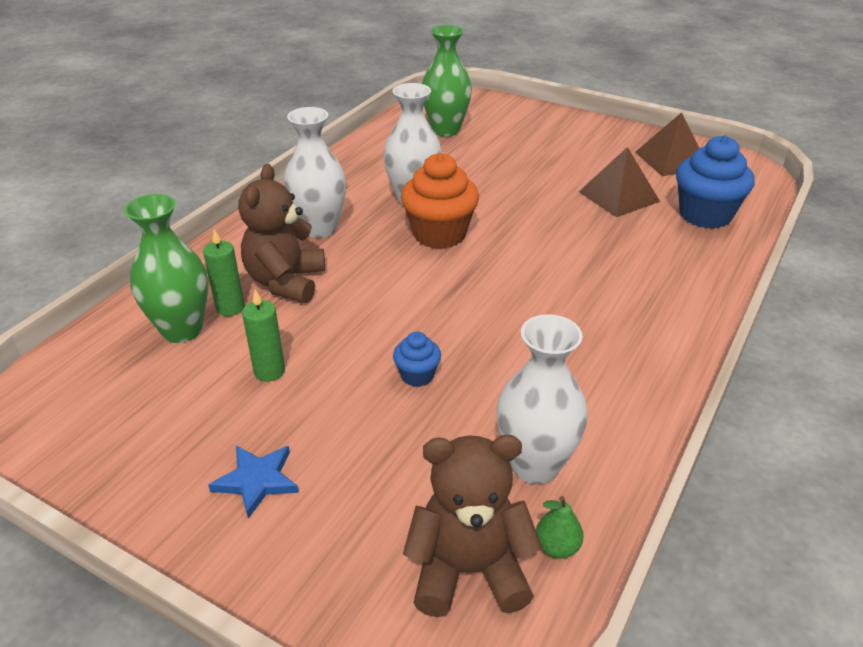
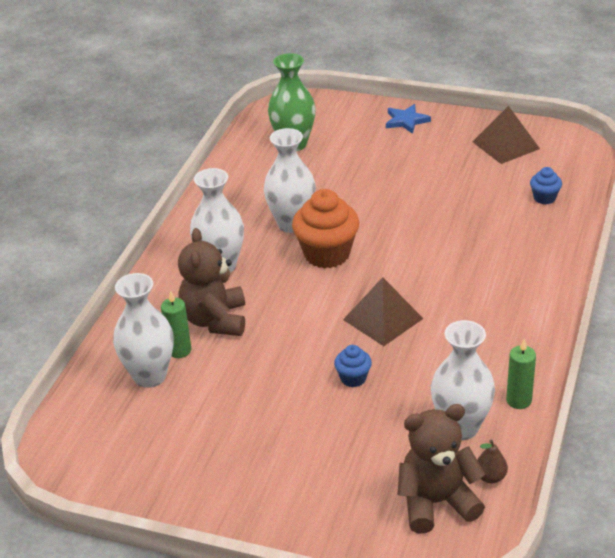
camera: 10 degrees left, 0 degrees up
(182, 330) = (150, 376): green vase -> white vase
(257, 480) = (266, 475): blue star -> blue star (406, 121)
(269, 371) = (237, 396): green candle -> green candle (518, 400)
(557, 547) = (490, 477): green pear -> brown pear
(618, 196) = (468, 191): brown pyramid -> brown pyramid (383, 319)
(705, 215) = (544, 198): blue cupcake -> blue cupcake, size x0.50

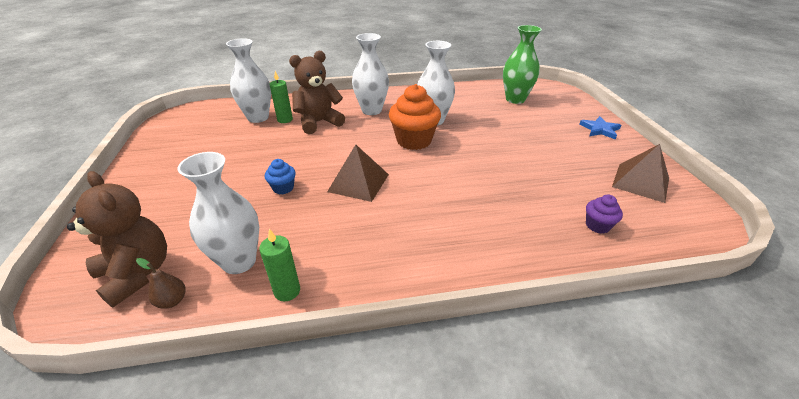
camera: 60 degrees right, 0 degrees up
(544, 198) = (597, 225): blue cupcake -> purple cupcake

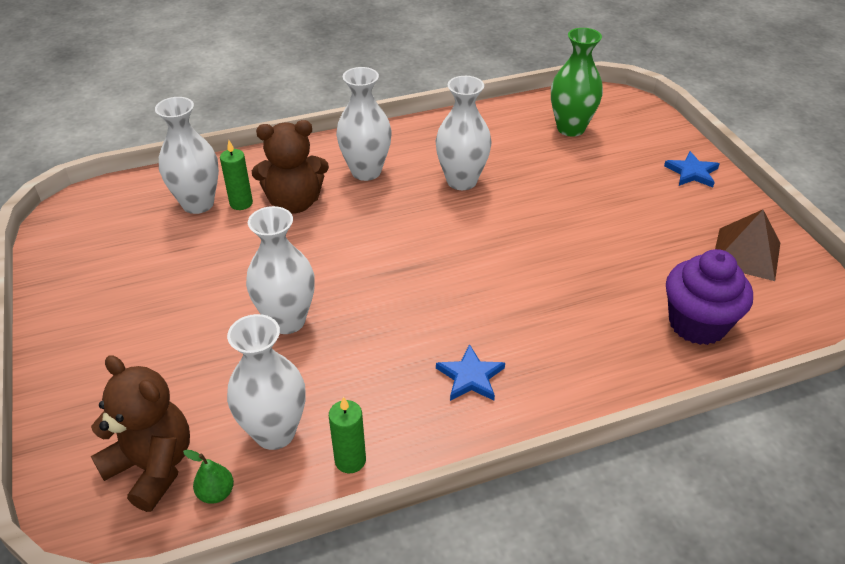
camera: 10 degrees left, 5 degrees up
(172, 301) = (216, 493): brown pear -> green pear
(283, 188) = (287, 321): blue cupcake -> white vase
(319, 122) = (294, 203): brown teddy bear -> brown teddy bear turned 150 degrees counterclockwise
(358, 182) = (387, 299): brown pyramid -> none
(404, 241) = (470, 377): none -> blue star
(414, 140) = (443, 220): orange cupcake -> none
(597, 225) = (697, 324): purple cupcake -> purple cupcake, size x2.01

